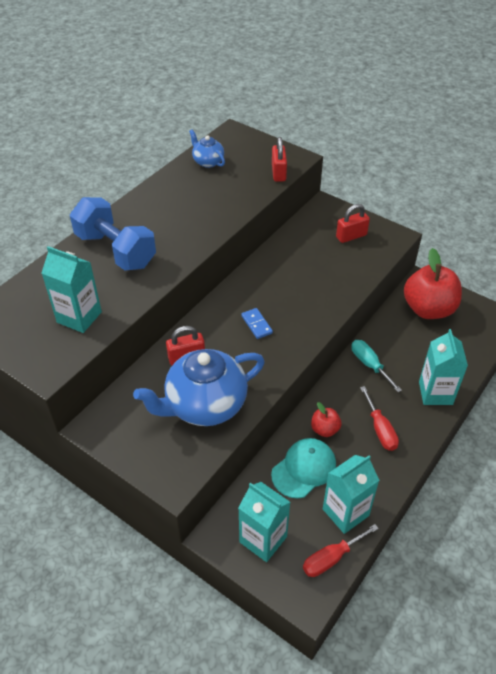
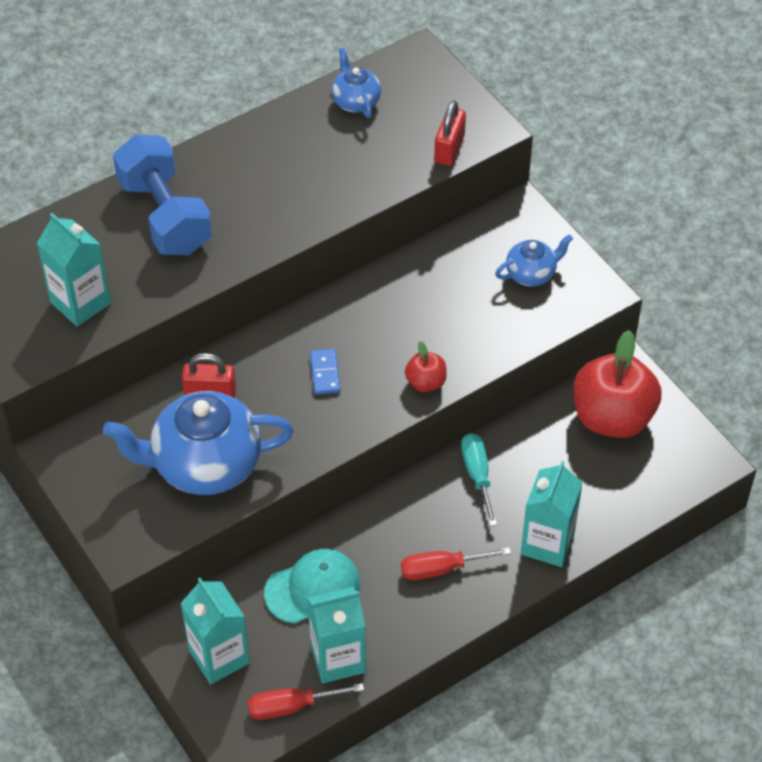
camera: 20 degrees right, 5 degrees up
(325, 429) = (367, 545): red apple -> red apple (426, 382)
(351, 236) = (531, 273): red padlock -> blue teapot
(380, 429) = (441, 569): red screwdriver -> red screwdriver turned 75 degrees clockwise

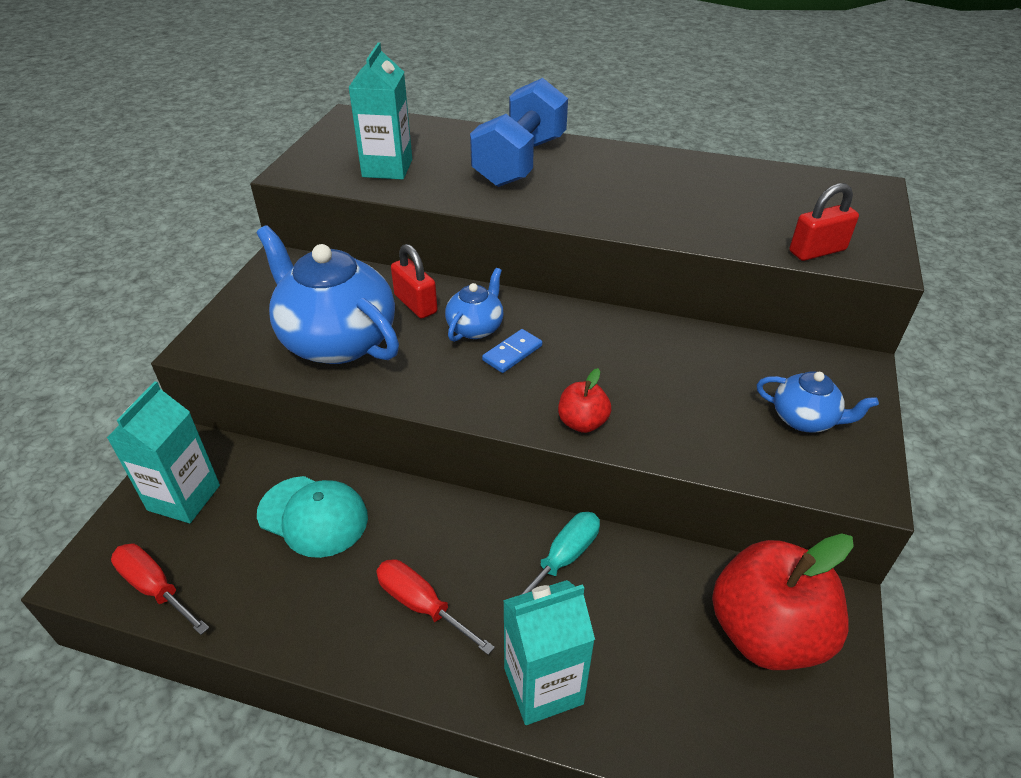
camera: 50 degrees right, 10 degrees down
(338, 659) = (240, 589): turquoise carton -> none
(355, 101) = (771, 183): blue teapot -> blue teapot (475, 328)

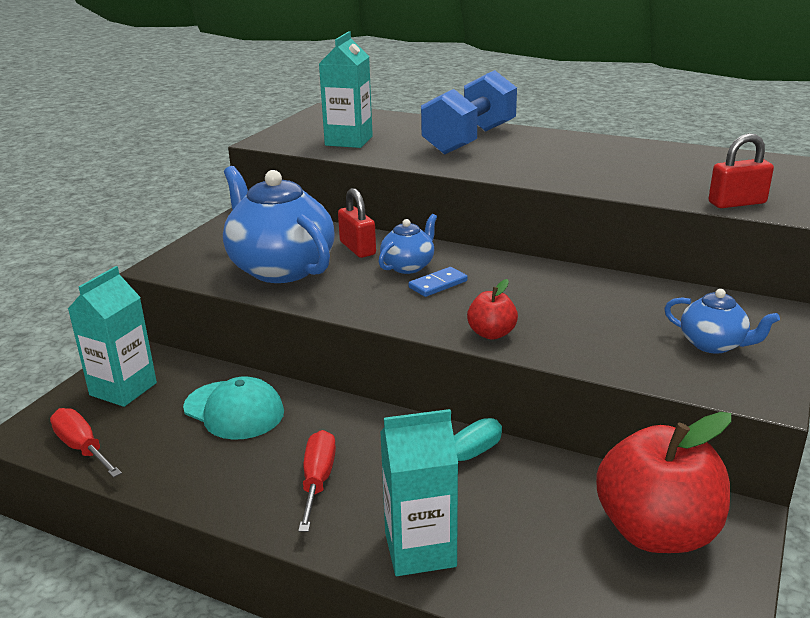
camera: 10 degrees right, 15 degrees down
(421, 605) = (318, 480): red screwdriver -> red screwdriver turned 45 degrees clockwise

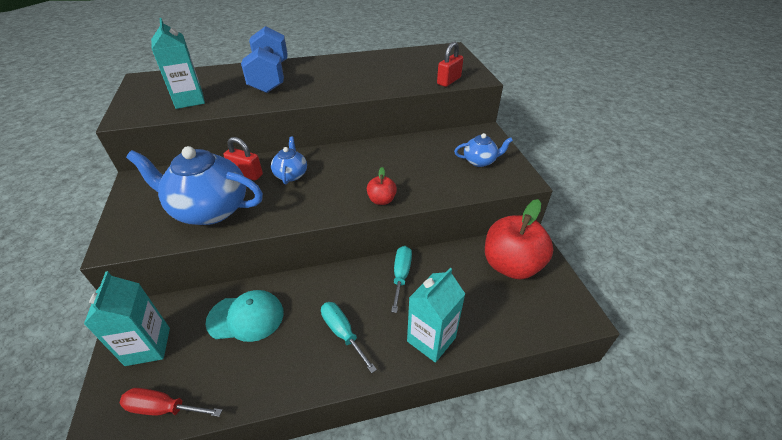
camera: 40 degrees left, 15 degrees up
(318, 480) = (342, 333): red screwdriver -> turquoise screwdriver
(438, 284) = (321, 180): blue domino -> none

